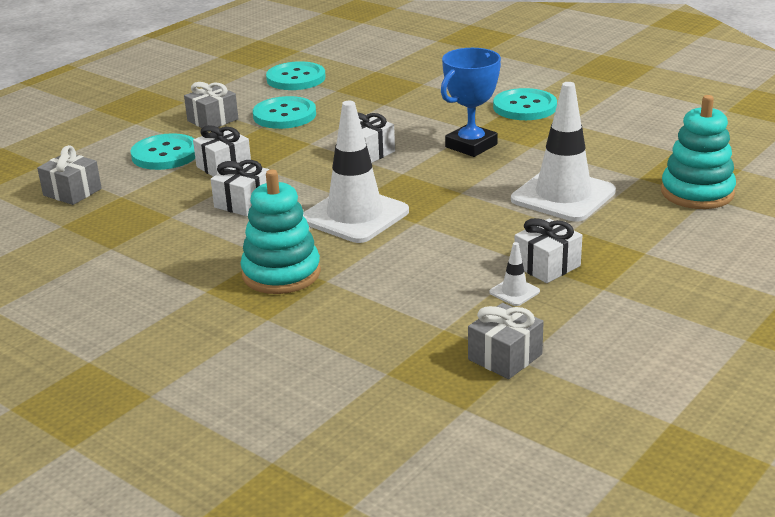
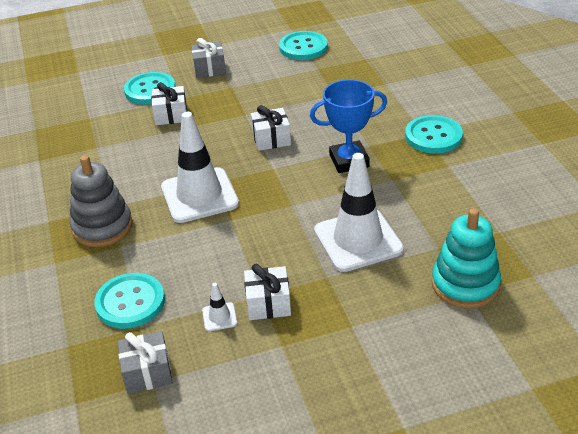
camera: 35 degrees right, 10 degrees up
(72, 192) = (68, 103): grey gift -> none
(243, 203) = (148, 153): white gift -> none
(281, 273) = (102, 227): turquoise stacking toy -> grey stacking toy
(284, 115) = (258, 81): turquoise button -> turquoise button (130, 302)

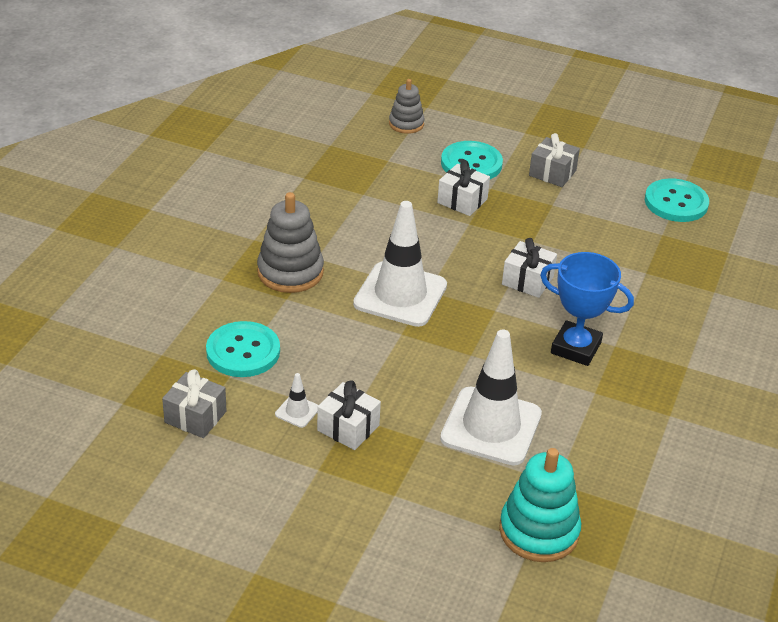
camera: 35 degrees right, 0 degrees up
(75, 89) = (406, 124): none -> grey stacking toy
(433, 136) = (693, 376): turquoise button -> none

